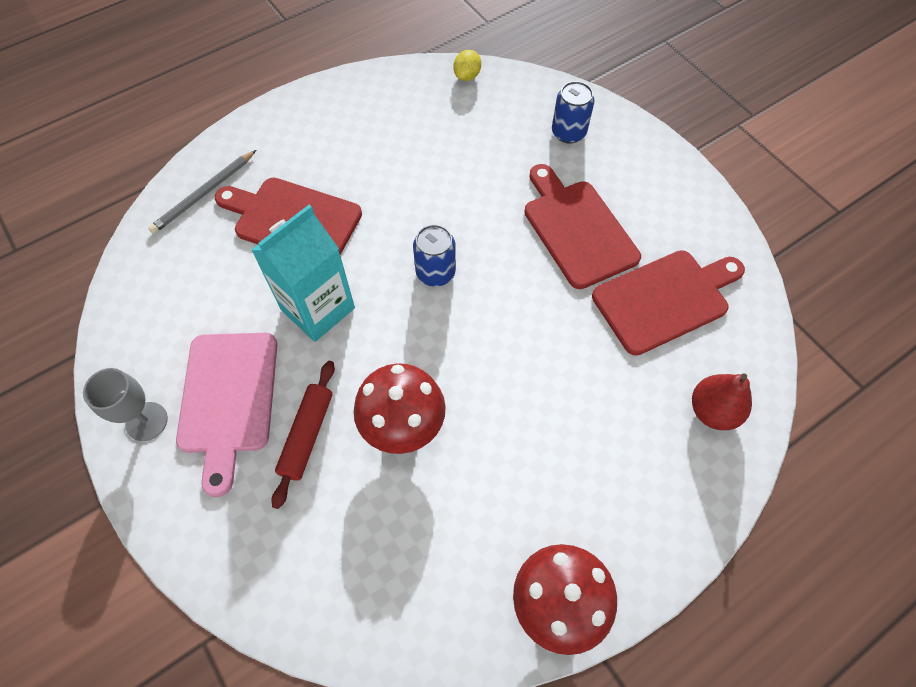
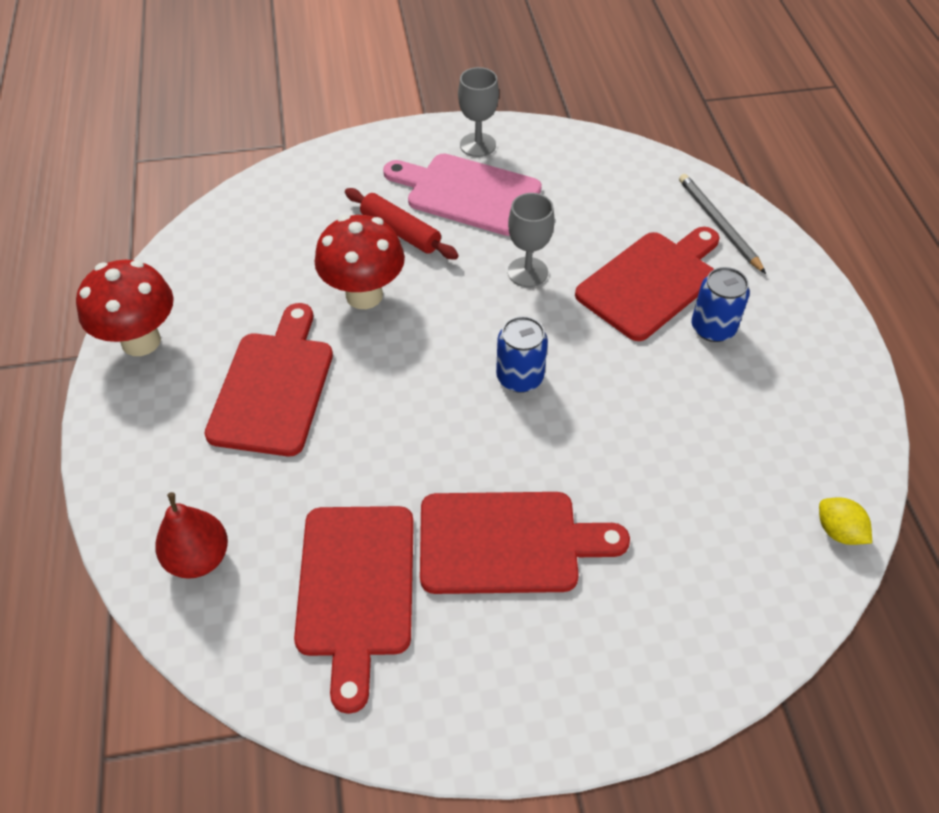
camera: 115 degrees right, 10 degrees down
(317, 309) = (527, 272): turquoise carton -> grey goblet
(540, 446) = (274, 387): none -> red cutting board
(568, 132) = (678, 614): blue can -> blue can (713, 328)

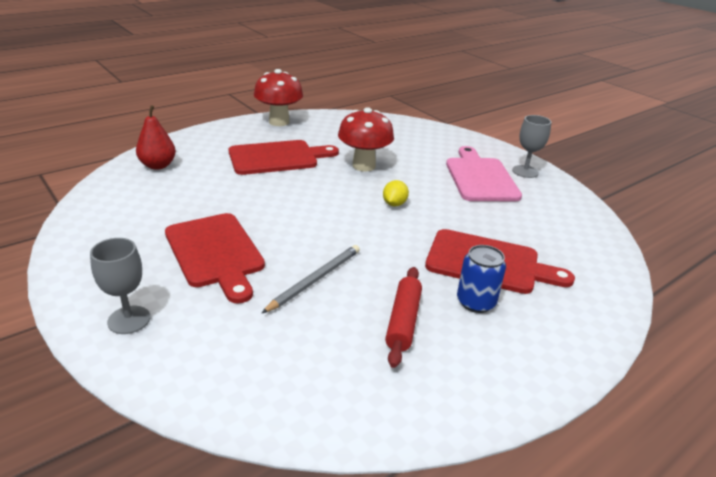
camera: 60 degrees right, 20 degrees down
(355, 588) = (158, 211): red cutting board -> none
(401, 232) = (423, 165): red rolling pin -> red rolling pin (403, 321)
(520, 377) = (349, 228): blue can -> none
(527, 272) = (440, 212): grey goblet -> grey goblet (129, 320)
(719, 225) = (587, 283): grey pencil -> grey pencil (315, 280)
(838, 531) = (320, 421): yellow lemon -> yellow lemon (394, 204)

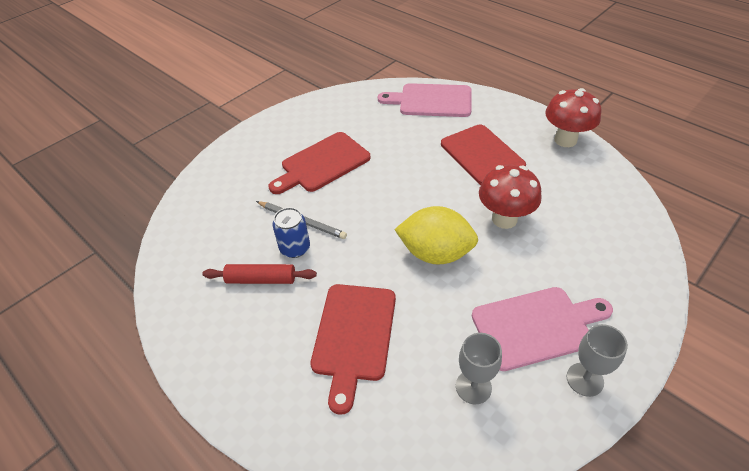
camera: 85 degrees right, 15 degrees up
(129, 320) = (247, 150): grey goblet -> grey goblet (473, 387)
(158, 165) = (431, 101): red pear -> pink cutting board
(394, 204) = (435, 253): yellow lemon -> yellow lemon, size x2.20
(476, 302) = (291, 327): blue can -> blue can (295, 248)

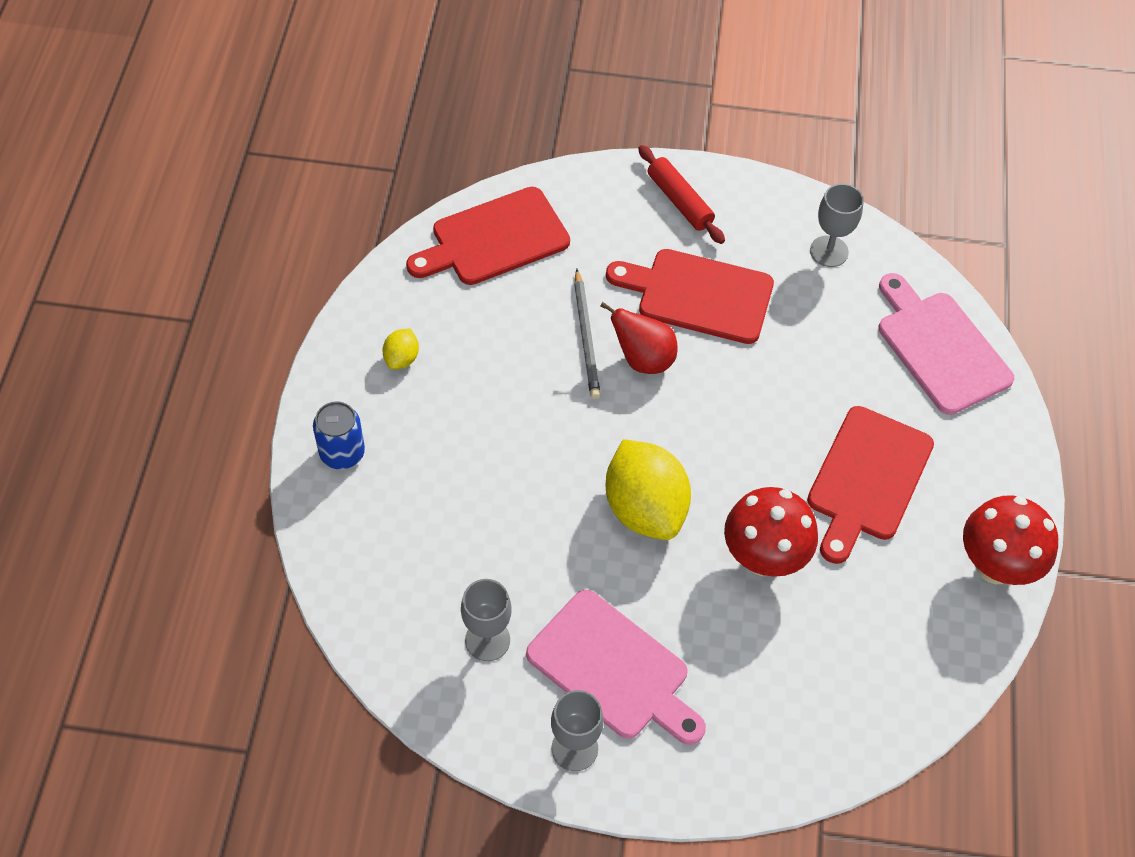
camera: 50 degrees right, 10 degrees up
(226, 320) = (402, 358): none -> yellow lemon
(261, 279) = (474, 354): red rolling pin -> red rolling pin (679, 201)
(295, 248) = (541, 357): blue can -> blue can (342, 453)
(339, 205) = (643, 359): none -> red pear
(345, 108) = (829, 251): none -> grey goblet
(353, 336) = (468, 490): red cutting board -> red cutting board (494, 239)

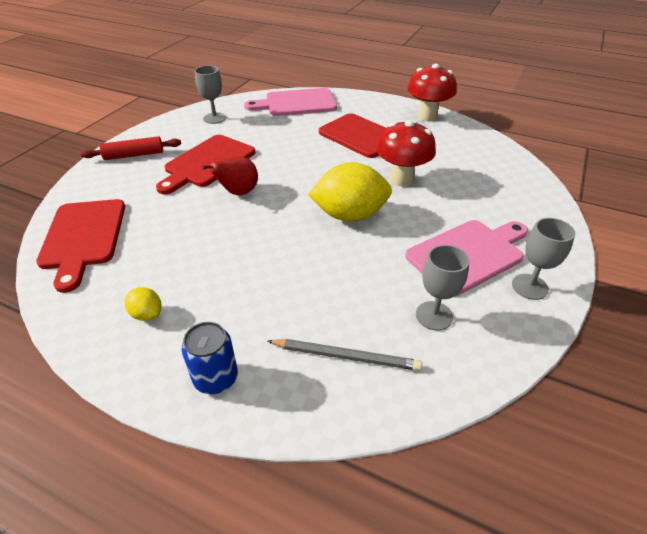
camera: 70 degrees left, 15 degrees down
(586, 336) = (203, 212): grey pencil -> grey pencil (345, 356)

